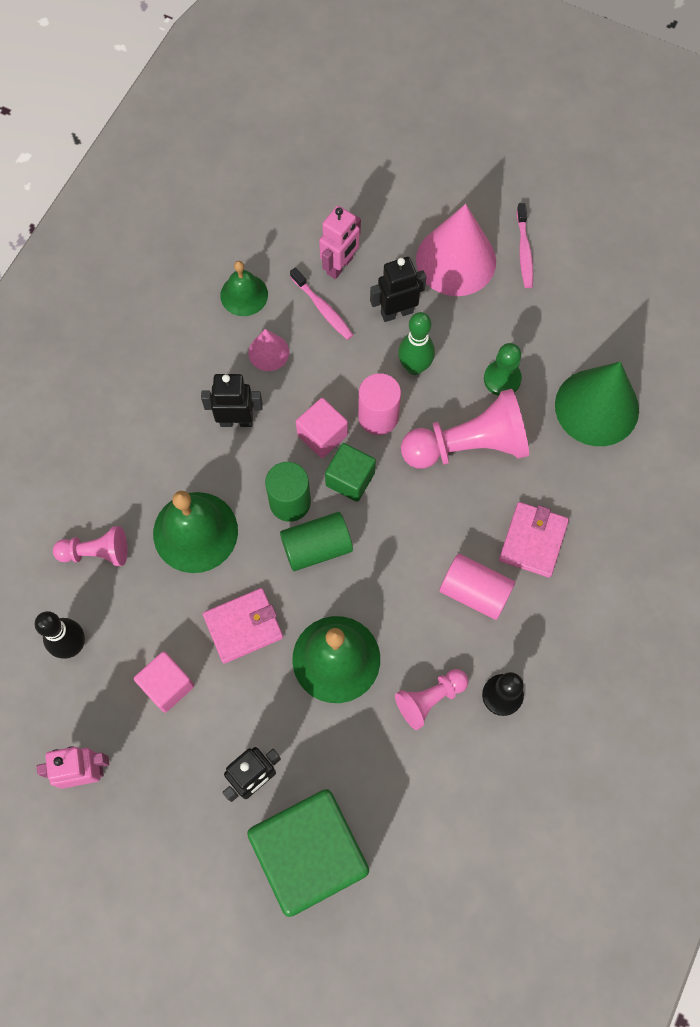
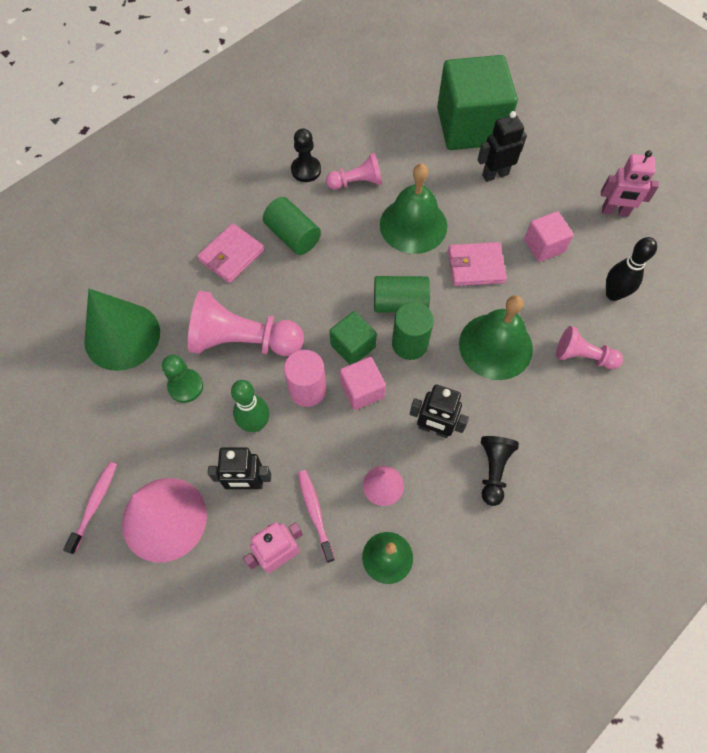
camera: 160 degrees left, 5 degrees down
(166, 400) = (493, 470): none -> black pawn
(474, 592) = (293, 236): pink cylinder -> green cylinder

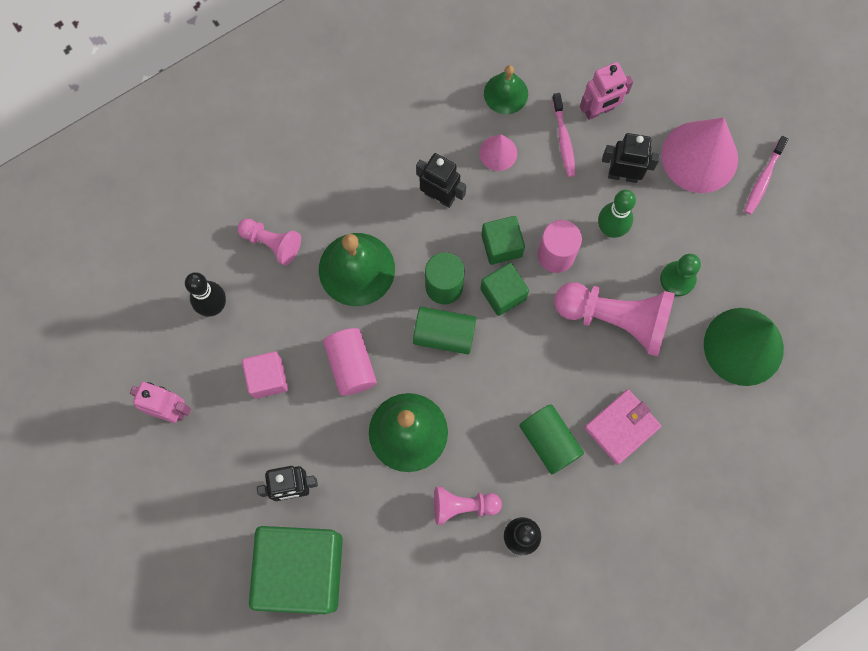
camera: 170 degrees left, 10 degrees up
(362, 390) = (501, 245): pink cube -> green cube
(476, 266) = (351, 365): pink wallet -> pink cylinder
(493, 470) = (394, 149): black pawn -> none

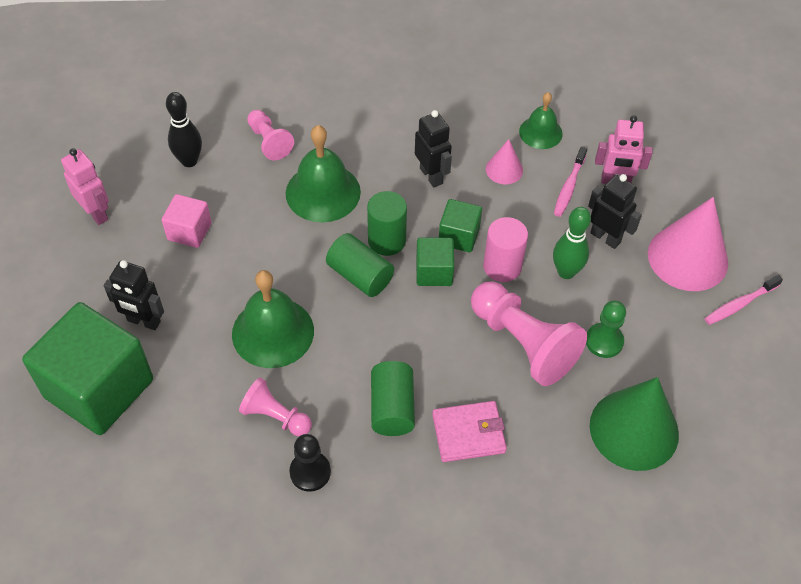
camera: 30 degrees right, 20 degrees down
(351, 365) = (264, 257): pink cylinder -> none

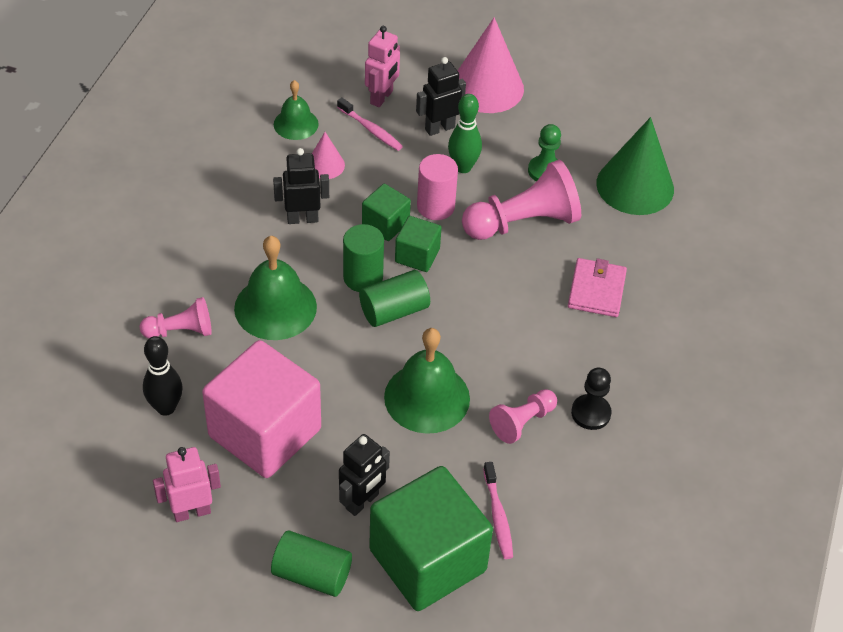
camera: 70 degrees left, 5 degrees down
(189, 231) = (265, 432): pink cube -> pink cube, size x2.09
(392, 408) = (549, 334): green cylinder -> green cylinder (312, 574)
(739, 304) = (547, 77): pink toothbrush -> pink toothbrush (498, 516)

